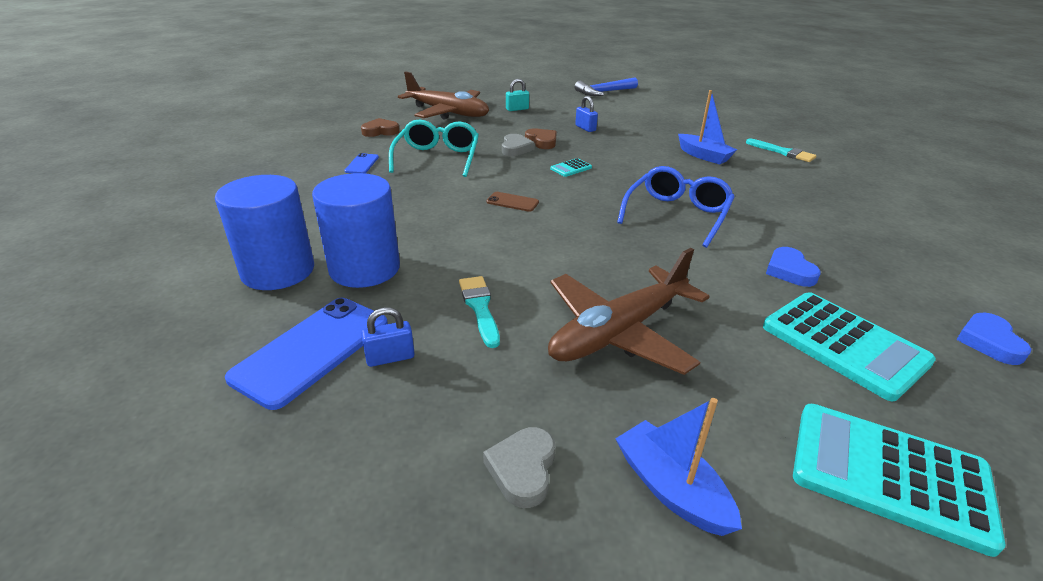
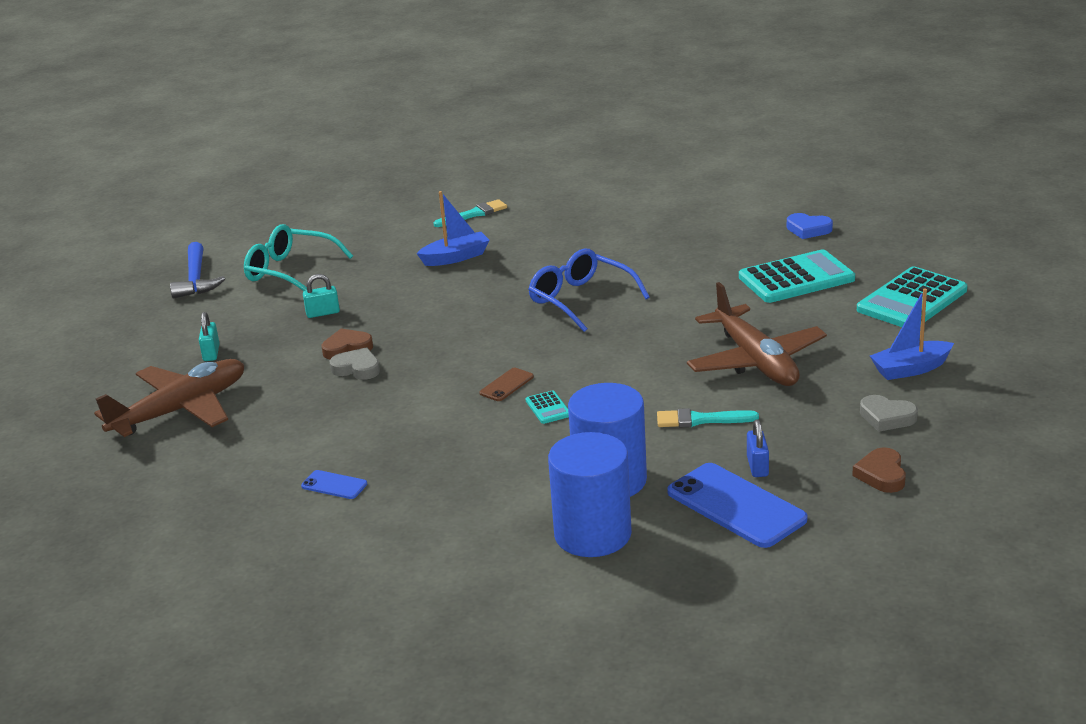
camera: 70 degrees left, 5 degrees down
(380, 131) = (217, 470): brown heart -> brown heart (881, 475)
(437, 158) = (352, 427): turquoise glasses -> turquoise glasses (290, 271)
(571, 168) = (440, 339): turquoise calculator -> turquoise calculator (548, 408)
(585, 128) = (323, 313): blue padlock -> turquoise padlock
(789, 271) = (698, 272): blue heart -> none

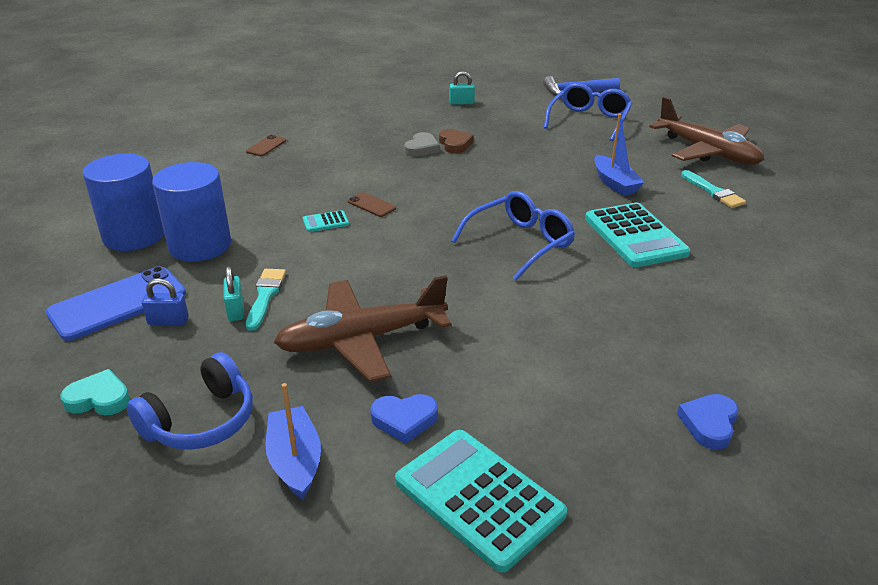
camera: 90 degrees right, 5 degrees up
(181, 410) = (387, 99): brown plane -> brown plane (707, 152)
(290, 271) = (589, 120): turquoise glasses -> blue glasses
(323, 313) = (514, 134): turquoise padlock -> turquoise padlock (236, 310)
(334, 485) = (266, 146): blue phone -> brown phone
(796, 278) = (556, 393): turquoise calculator -> turquoise calculator (635, 236)
(849, 332) = (404, 420): none -> blue heart
(881, 475) = (99, 399): brown heart -> turquoise heart
(887, 417) = (201, 421): grey heart -> blue headphones

